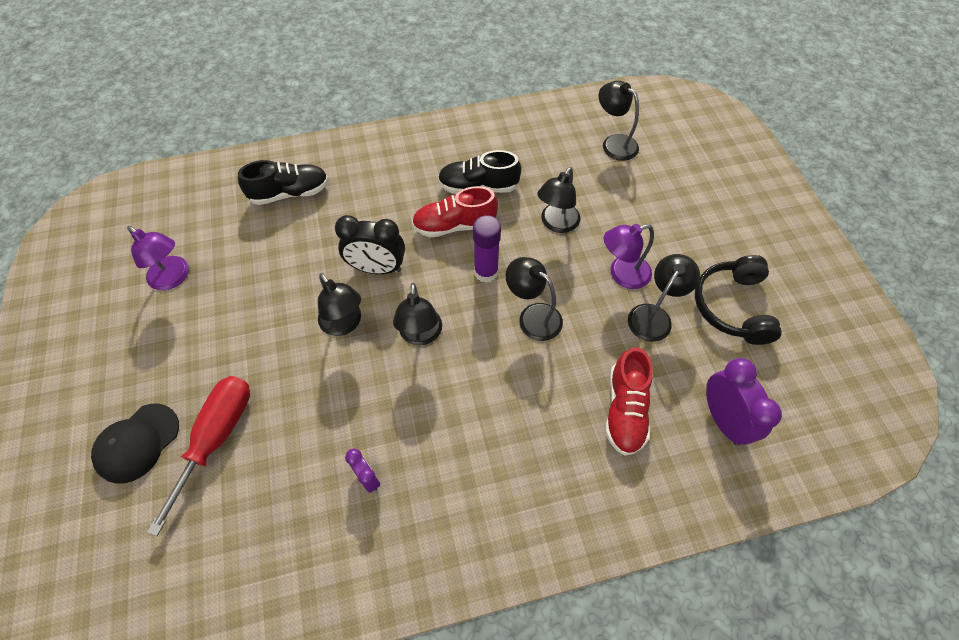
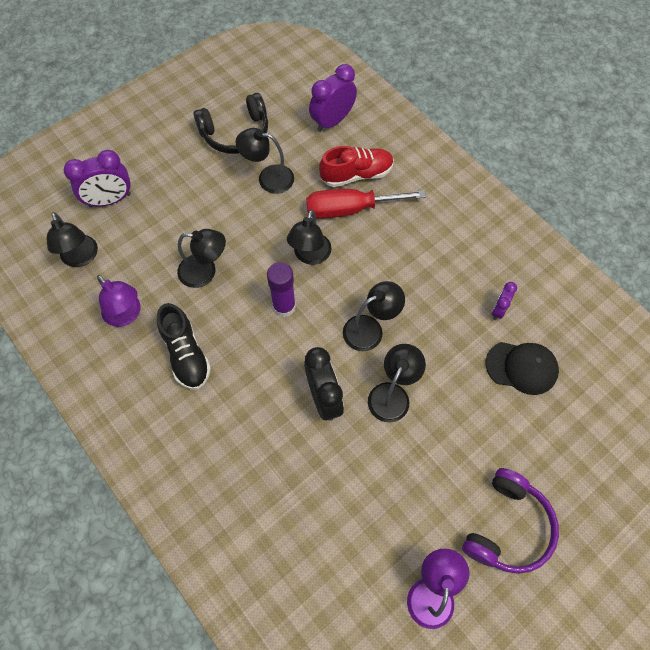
camera: 115 degrees left, 5 degrees up
(137, 443) = (583, 496): black cap -> black cap (522, 367)
(169, 359) = (507, 527): none -> purple headphones
(217, 437) = (539, 434): red screwdriver -> red screwdriver (350, 209)
(290, 193) = (273, 541): black shoe -> none
(455, 225) = (244, 354): red shoe -> none
(614, 143) = (81, 258): black lamp -> black lamp turned 45 degrees counterclockwise
(622, 274) = (239, 208): purple lamp -> purple lamp (126, 315)
(673, 177) = (110, 200): none -> purple clock

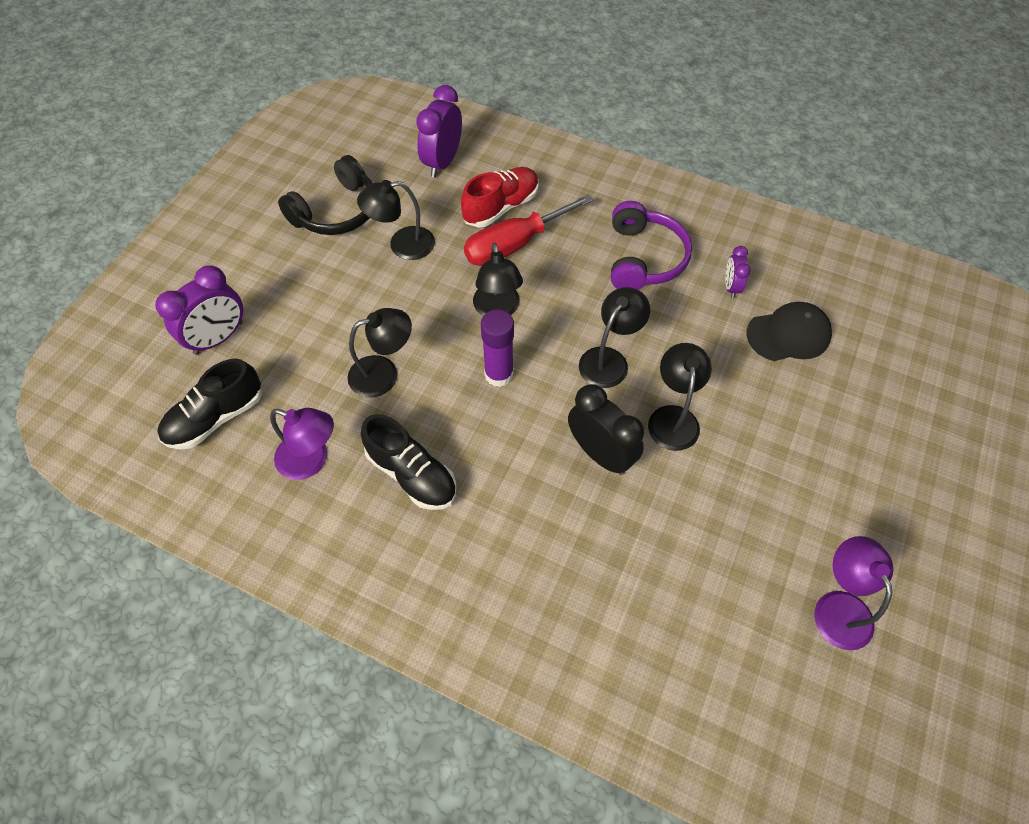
camera: 25 degrees left, 5 degrees down
(81, 258) = (216, 417): black lamp -> black shoe
(507, 527) = (872, 501): purple headphones -> purple headphones (643, 258)

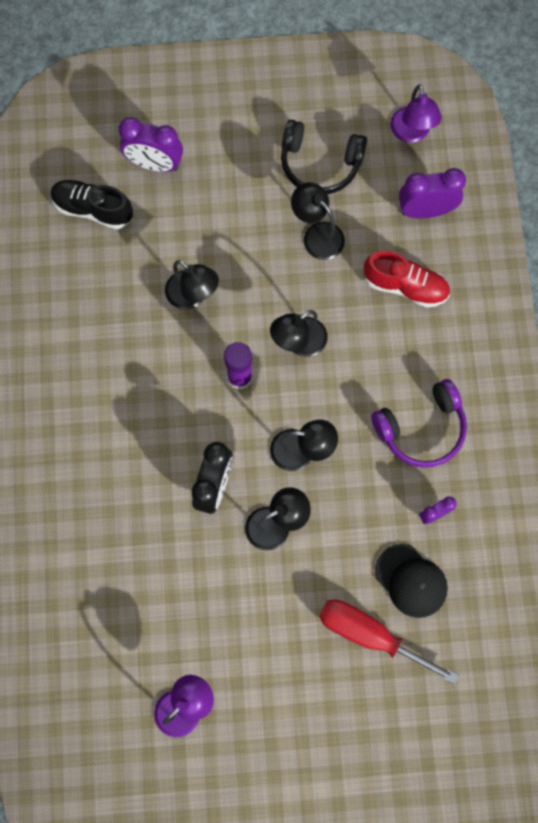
camera: 60 degrees right, 15 degrees up
(311, 460) = (98, 293): purple lamp -> purple lamp (411, 133)
(412, 474) = (125, 365): black shoe -> none
(514, 245) = (371, 319): red screwdriver -> red screwdriver (369, 634)

